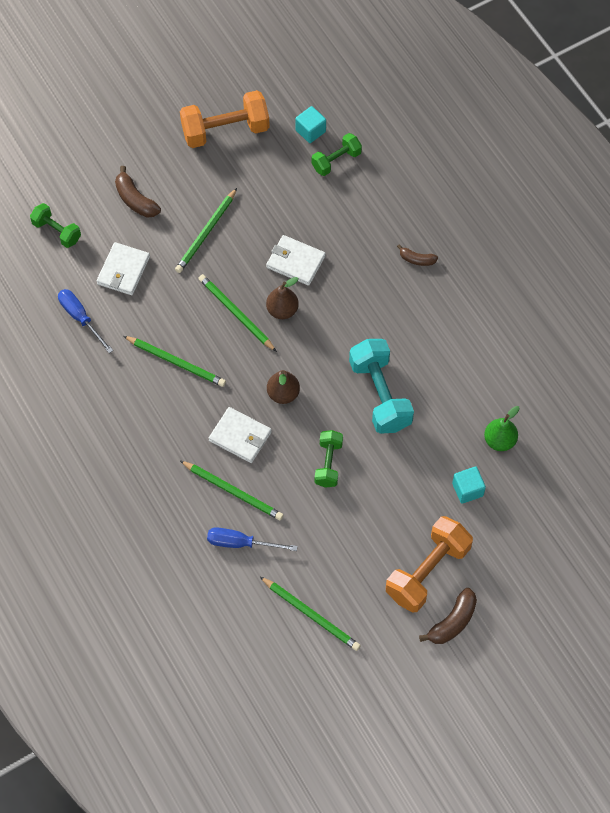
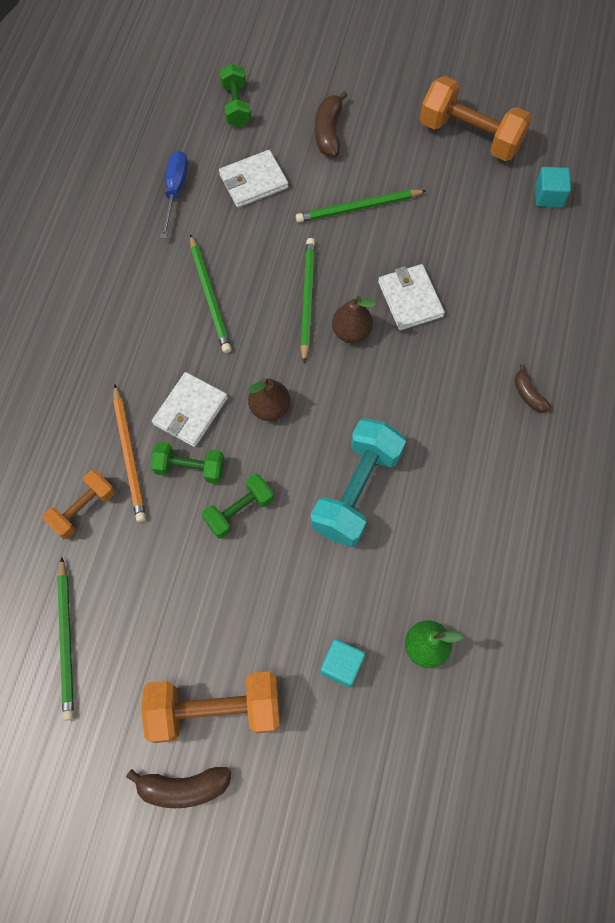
camera: 45 degrees right, 5 degrees up
(232, 491) = (129, 455): green pencil -> orange pencil
(240, 436) = (190, 411): white wallet -> white wallet turned 45 degrees clockwise
(240, 543) = (83, 509): blue screwdriver -> orange dumbbell
(336, 161) = (545, 241): green dumbbell -> green dumbbell (190, 468)

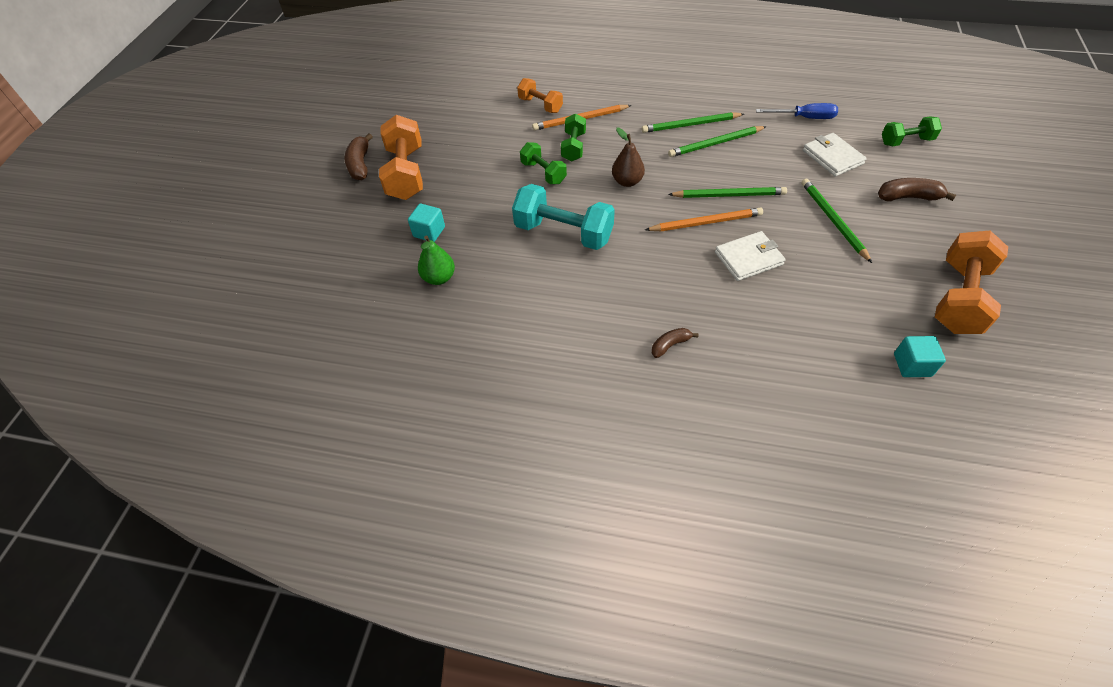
camera: 90 degrees right, 15 degrees down
(67, 639) = (456, 109): green pencil -> green pencil (691, 125)
(190, 411) = (617, 143): white wallet -> none
(351, 331) = (705, 222): brown pear -> orange pencil

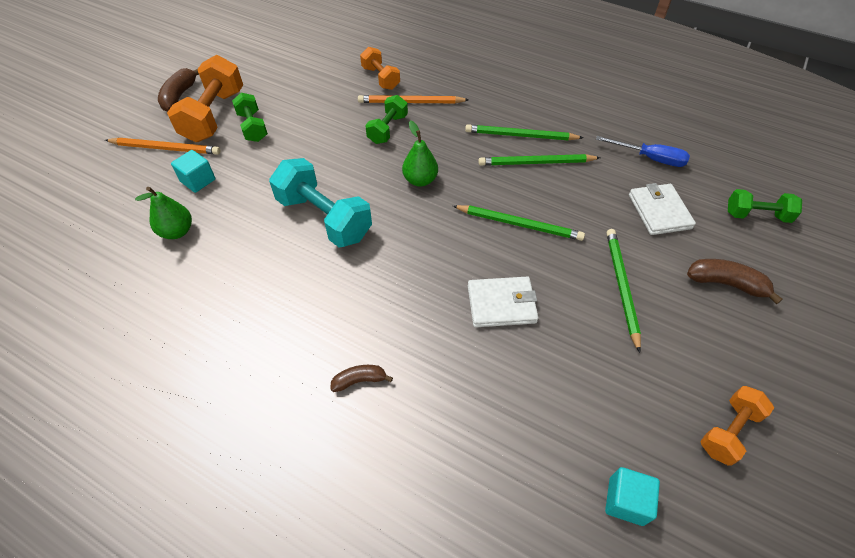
camera: 15 degrees right, 0 degrees up
(543, 173) = (342, 149): green dumbbell -> green dumbbell (253, 127)
(627, 181) = (420, 180): brown pear -> green pear
(705, 222) = (476, 248): orange pencil -> orange pencil (165, 148)
(958, 298) = (728, 431): orange dumbbell -> orange dumbbell, size x0.58

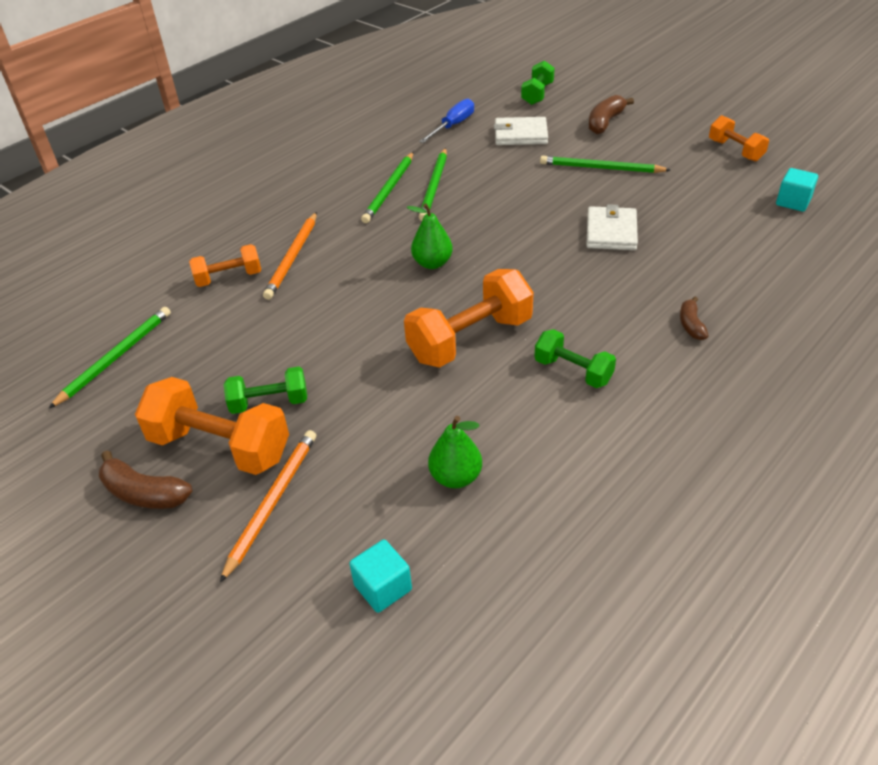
camera: 75 degrees left, 10 degrees down
(198, 180) = (361, 459): turquoise cube -> turquoise cube (383, 587)
(324, 218) = (470, 339): turquoise dumbbell -> orange dumbbell
(387, 129) = (334, 280): green dumbbell -> green dumbbell (573, 371)
(519, 224) = (516, 209): green pencil -> green pencil (115, 358)

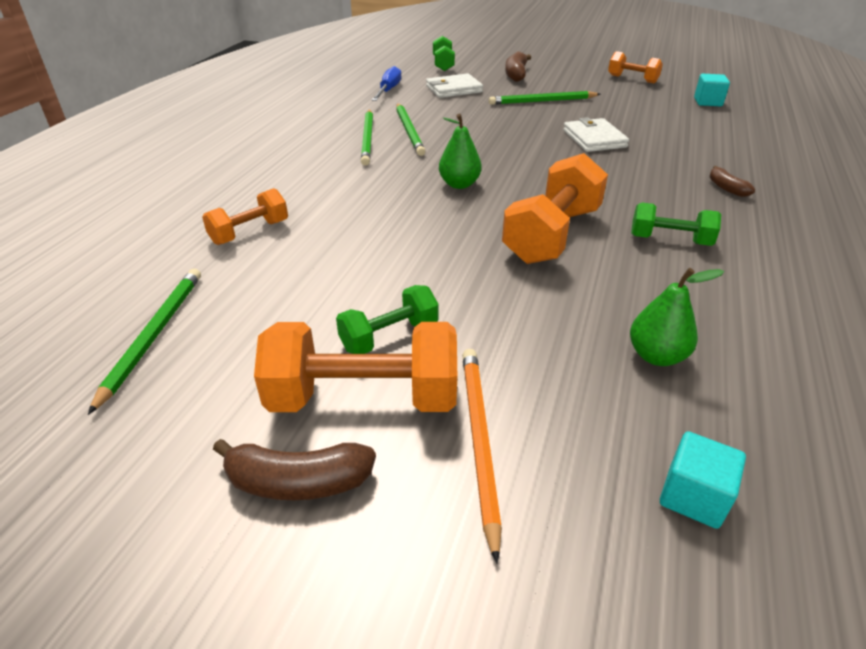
camera: 25 degrees left, 5 degrees down
(293, 257) = (310, 203): orange pencil -> none

